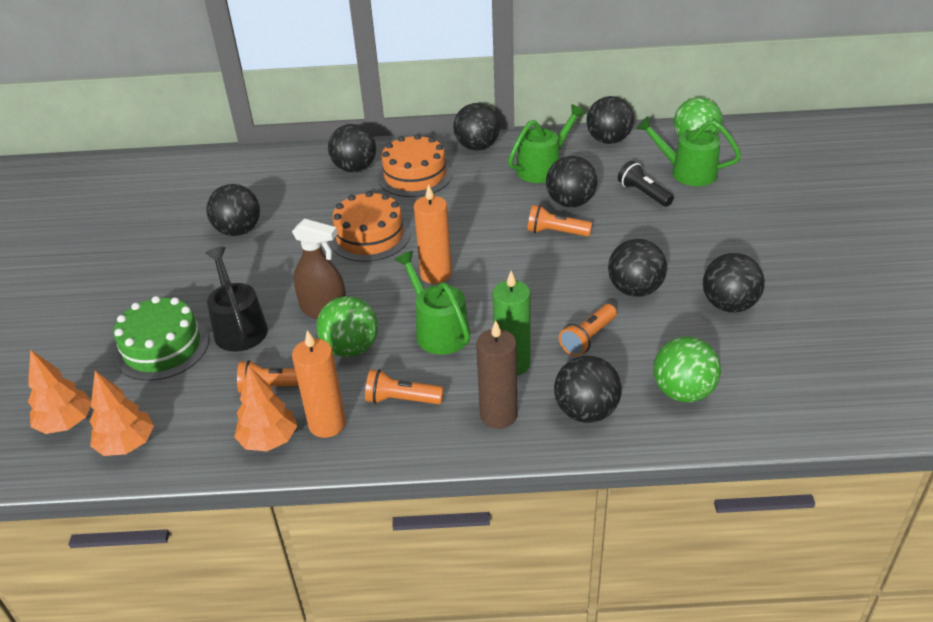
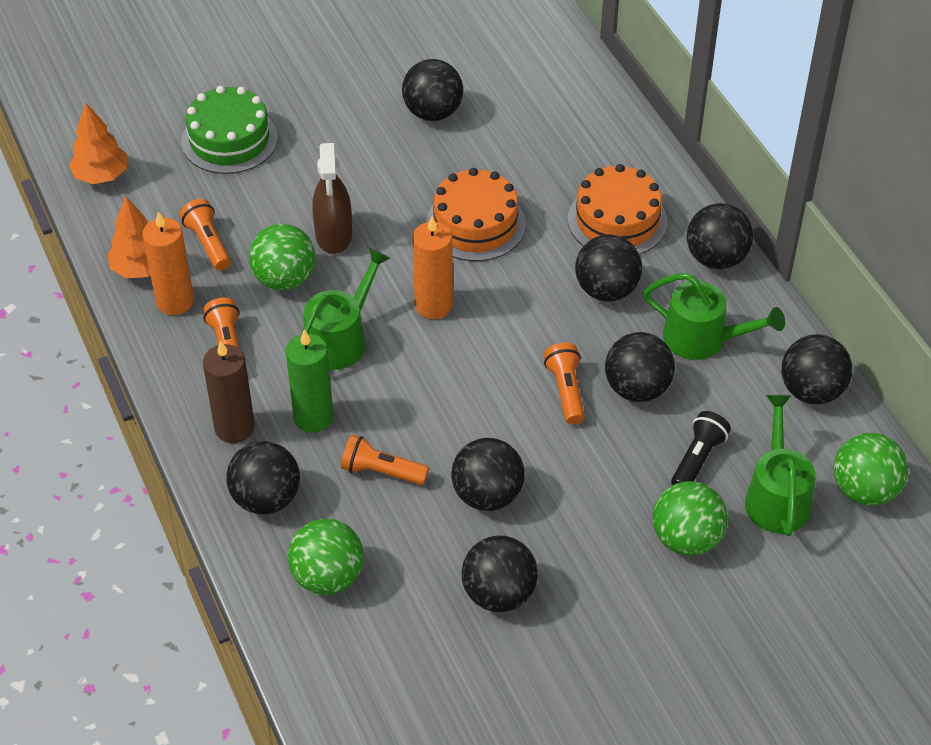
camera: 65 degrees right, 10 degrees up
(66, 423) = (111, 124): orange tree -> none
(239, 327) = (280, 181): black watering can -> none
(355, 168) = (603, 160): black ball -> black ball (606, 290)
(708, 213) = (686, 539): none -> green ball

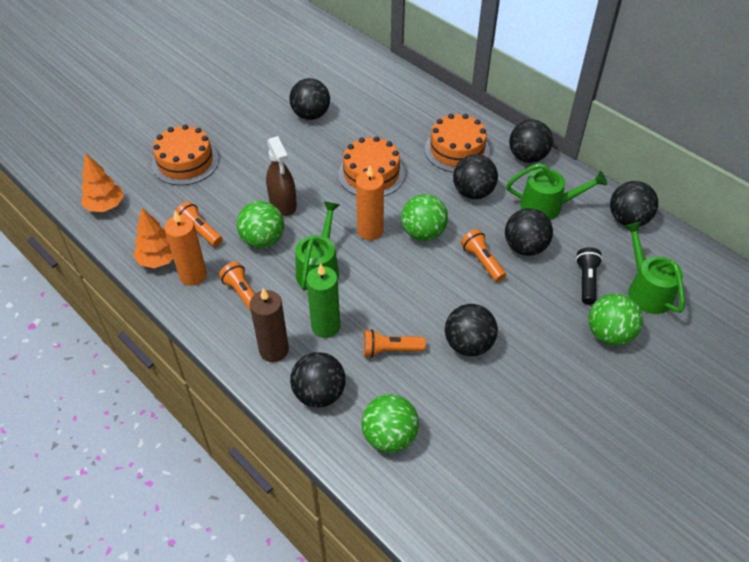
camera: 20 degrees left, 0 degrees up
(229, 139) = (185, 162): green cake -> orange cake
(499, 594) = (511, 410): black ball -> none
(864, 490) = (694, 271): green ball -> green ball (423, 233)

